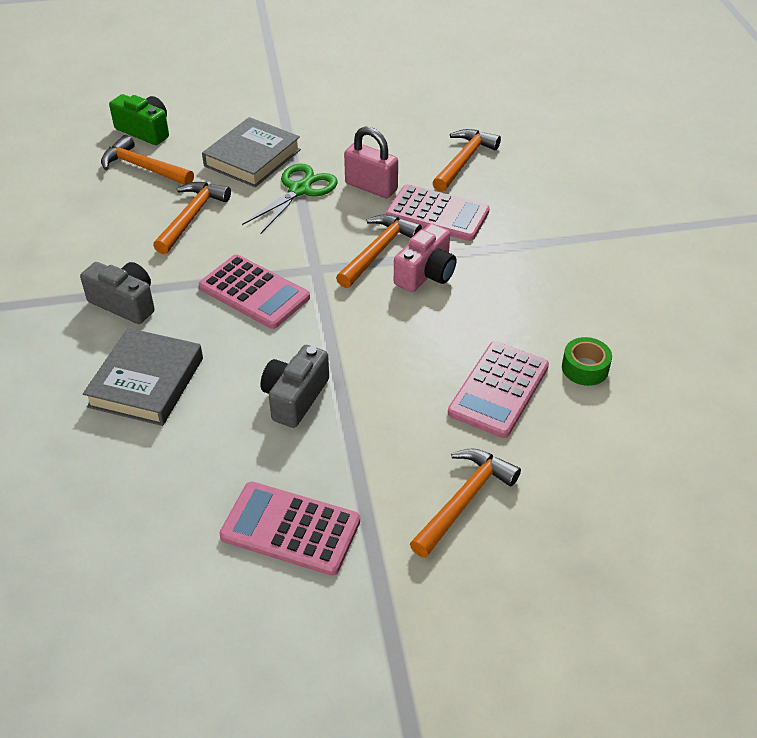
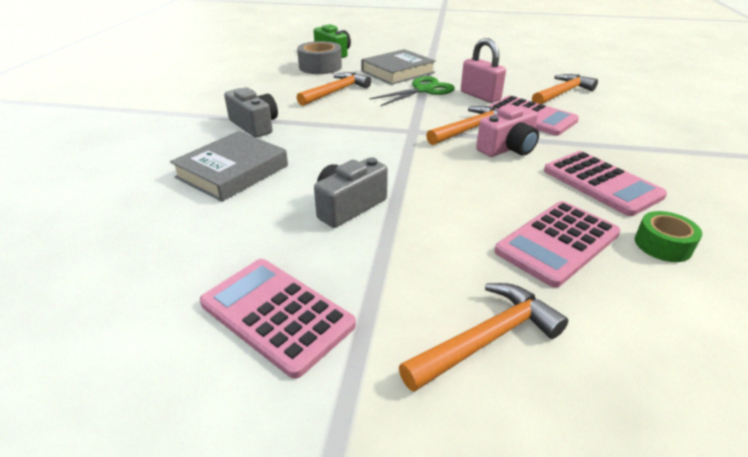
camera: 20 degrees right, 10 degrees down
(143, 167) = (320, 67): orange hammer -> grey tape
(254, 292) = (355, 135): pink calculator -> pink calculator (601, 183)

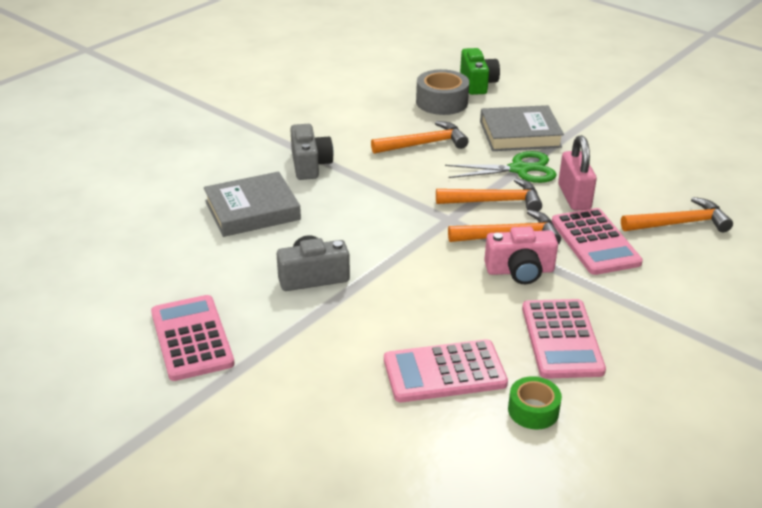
camera: 30 degrees right, 0 degrees up
(487, 339) = (307, 411): orange hammer -> orange hammer (495, 201)

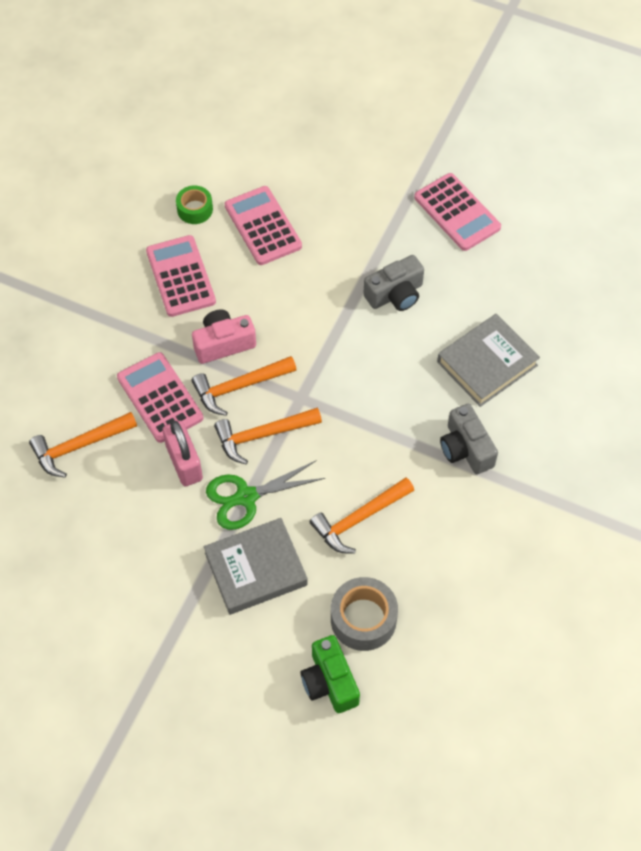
camera: 165 degrees right, 25 degrees up
(444, 372) = (263, 226): pink calculator -> pink calculator turned 90 degrees counterclockwise

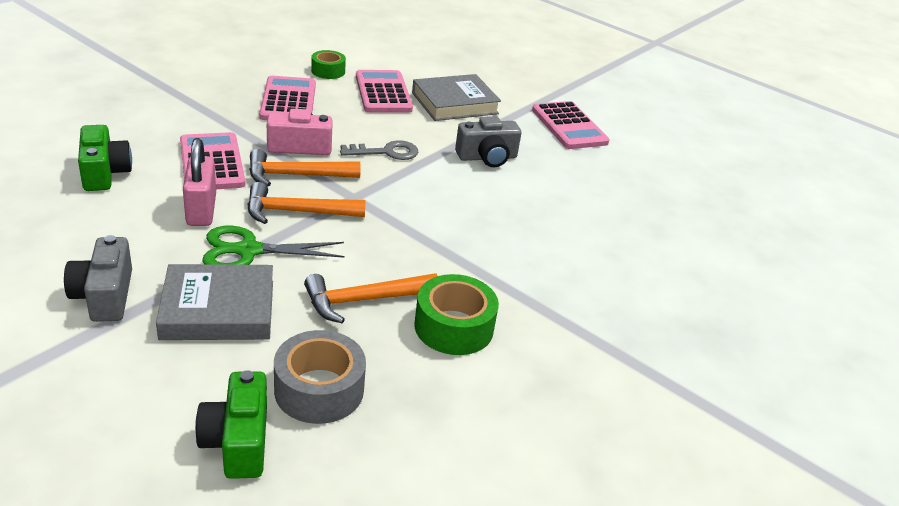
camera: 10 degrees right, 25 degrees down
(79, 446) = (104, 173): orange hammer -> green camera
(303, 322) = (386, 152): none -> grey key
(436, 523) = (454, 327): none -> green tape
(465, 448) = (514, 277): grey camera -> grey camera (104, 296)
(487, 363) = (563, 222): grey book -> grey book (455, 103)

